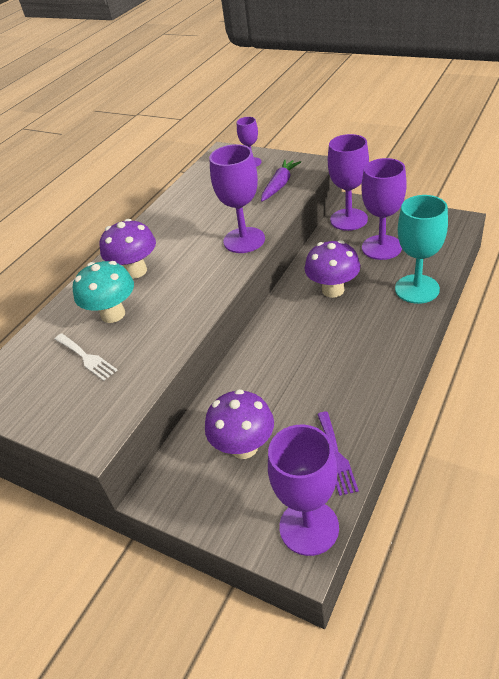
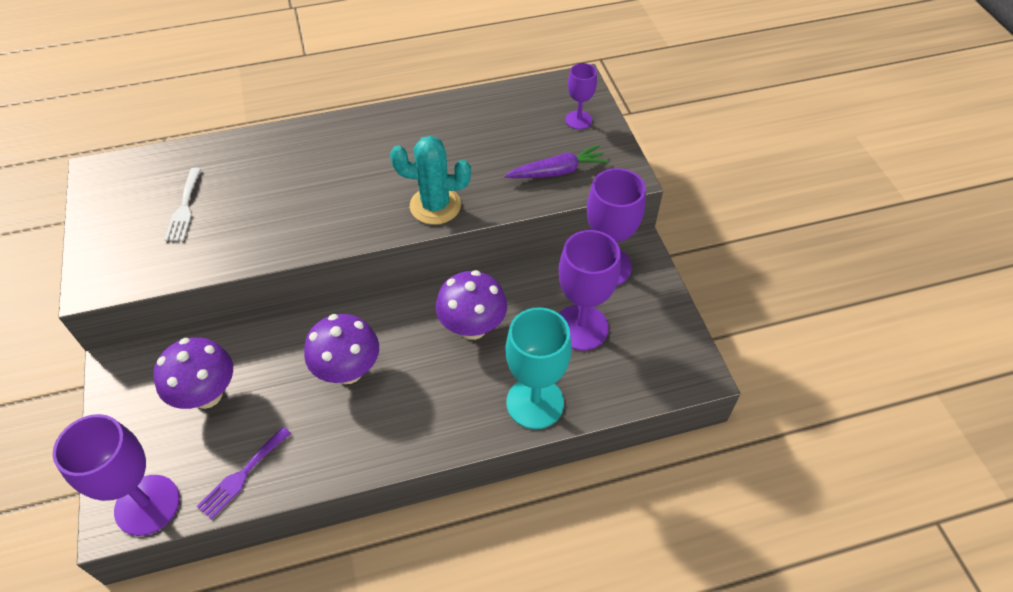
camera: 40 degrees right, 10 degrees up
(113, 314) = (252, 184): turquoise mushroom -> none
(136, 271) = (323, 156): purple mushroom -> purple mushroom (348, 371)
(244, 240) = (435, 206): purple goblet -> turquoise cactus

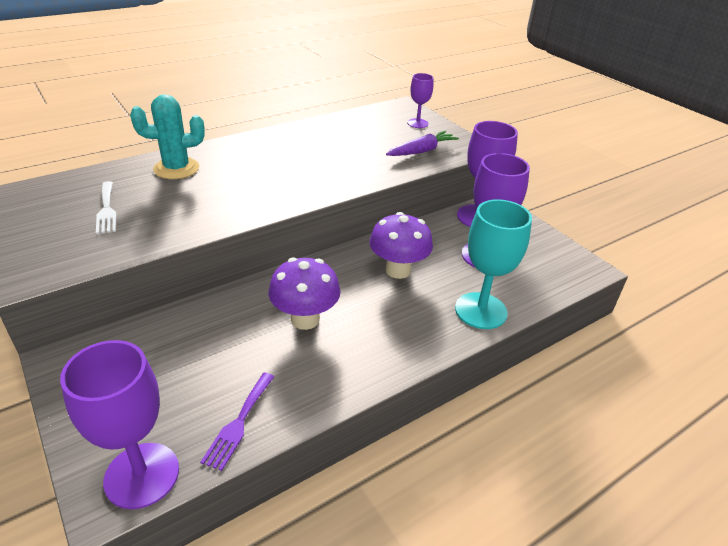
camera: 20 degrees left, 15 degrees down
(207, 395) = (171, 364): purple mushroom -> none
(435, 206) = (338, 180): turquoise cactus -> turquoise cactus (176, 168)

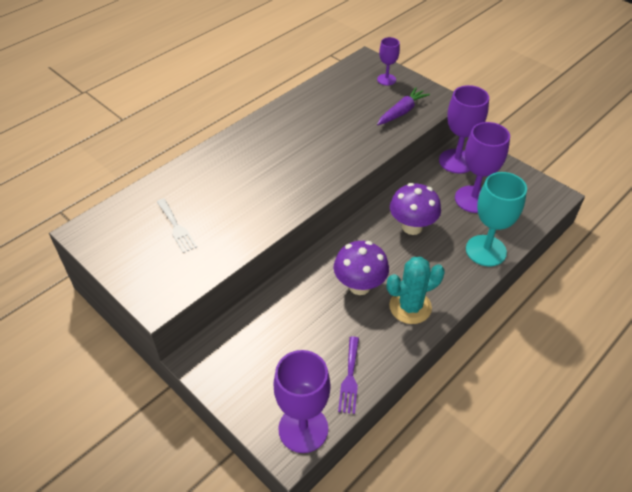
camera: 10 degrees left, 10 degrees up
(176, 168) = (208, 173): turquoise cactus -> turquoise cactus (410, 307)

